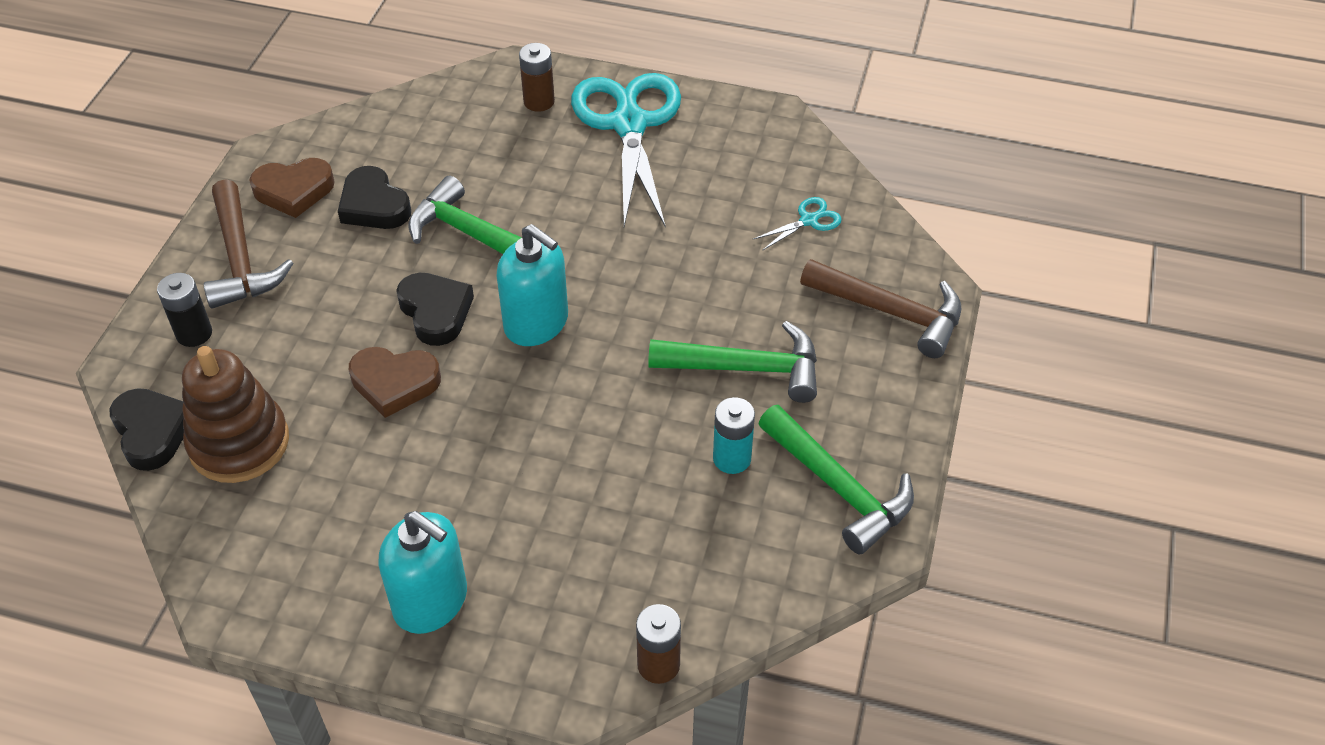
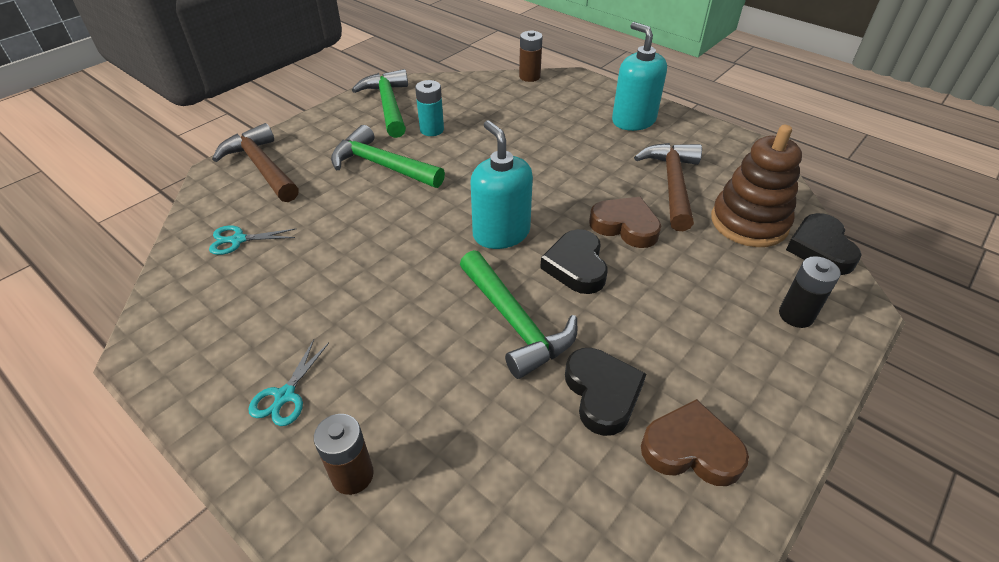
camera: 155 degrees left, 5 degrees down
(241, 259) = (754, 378): brown hammer -> brown hammer (672, 184)
(629, 125) = (285, 395): turquoise scissors -> turquoise scissors, size x0.40

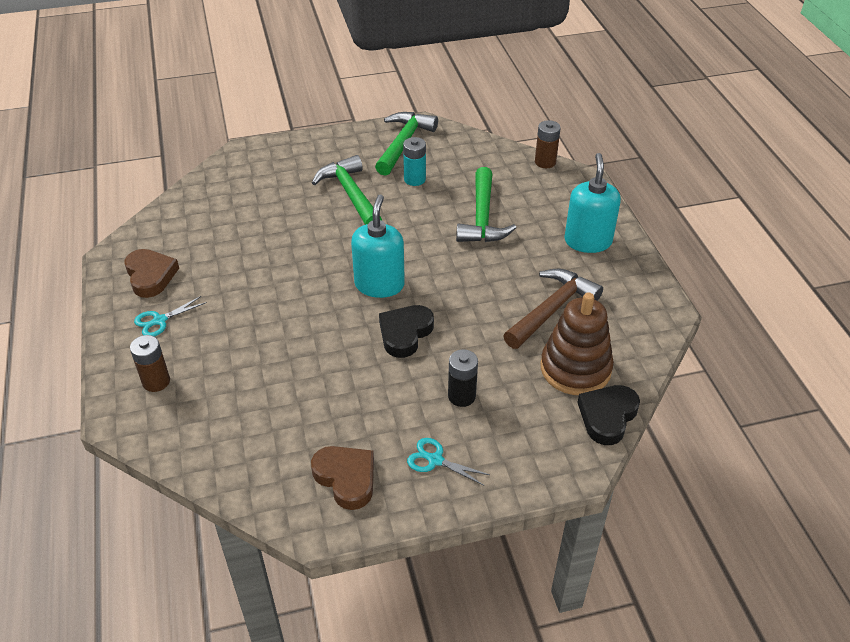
camera: 35 degrees right, 0 degrees up
(238, 240) = (214, 209): turquoise scissors -> turquoise scissors (435, 460)
(261, 167) = (271, 159): brown hammer -> none
(515, 323) = (324, 349): green hammer -> green hammer (482, 218)
(602, 393) = (330, 419): black heart -> none
(625, 226) = (474, 323): brown heart -> brown heart (150, 276)
(796, 315) = (520, 448): black battery -> black battery (461, 396)

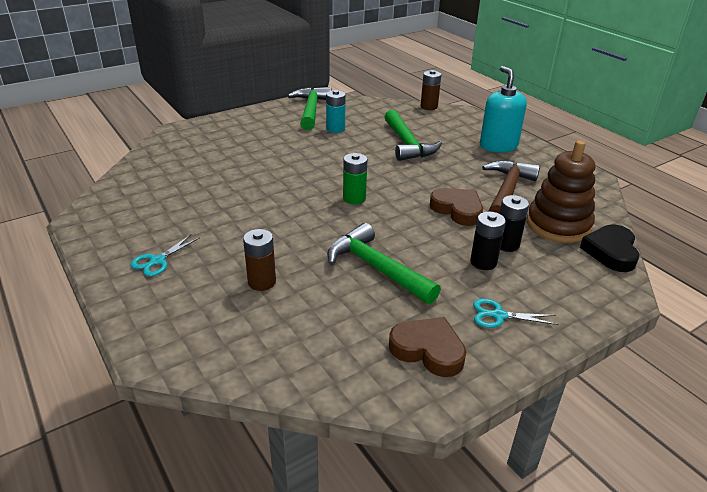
camera: 20 degrees left, 10 degrees down
(150, 276) = (130, 228): brown heart -> brown heart (457, 210)
(156, 381) = (180, 311): brown battery -> brown battery (262, 282)
(350, 194) = (287, 145): green hammer -> green hammer (376, 268)
(379, 284) = (354, 198): turquoise soap dispenser -> green battery
(405, 333) = (401, 227): black heart -> none
(501, 380) = (506, 244): none -> black battery

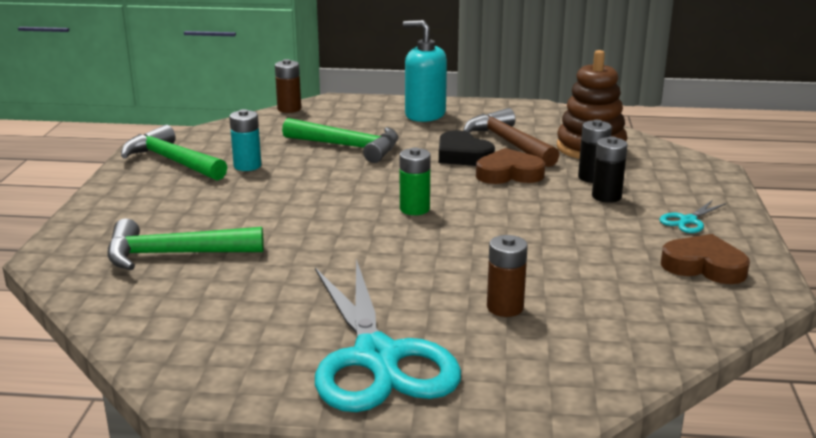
camera: 50 degrees left, 10 degrees down
(157, 261) = (377, 357): turquoise scissors -> turquoise scissors, size x2.50
(376, 268) = (555, 243): green hammer -> green hammer (173, 254)
(428, 350) = (704, 266): brown heart -> brown heart turned 45 degrees clockwise
(610, 252) = (653, 147): black heart -> black heart (462, 155)

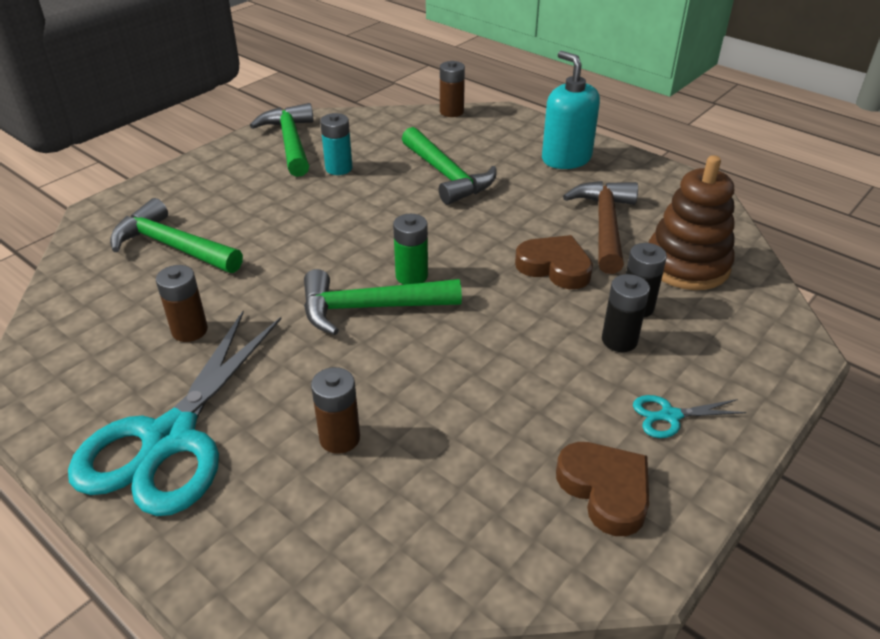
camera: 35 degrees right, 15 degrees up
(283, 296) = (190, 330): none -> brown battery
(411, 236) = (369, 308): none -> green hammer
(462, 155) = (538, 225): black heart -> none

